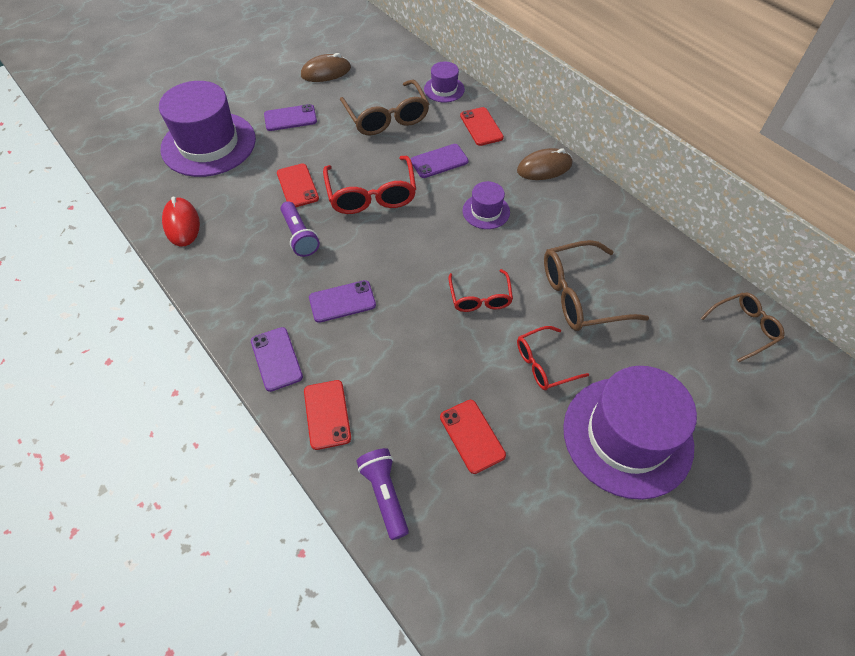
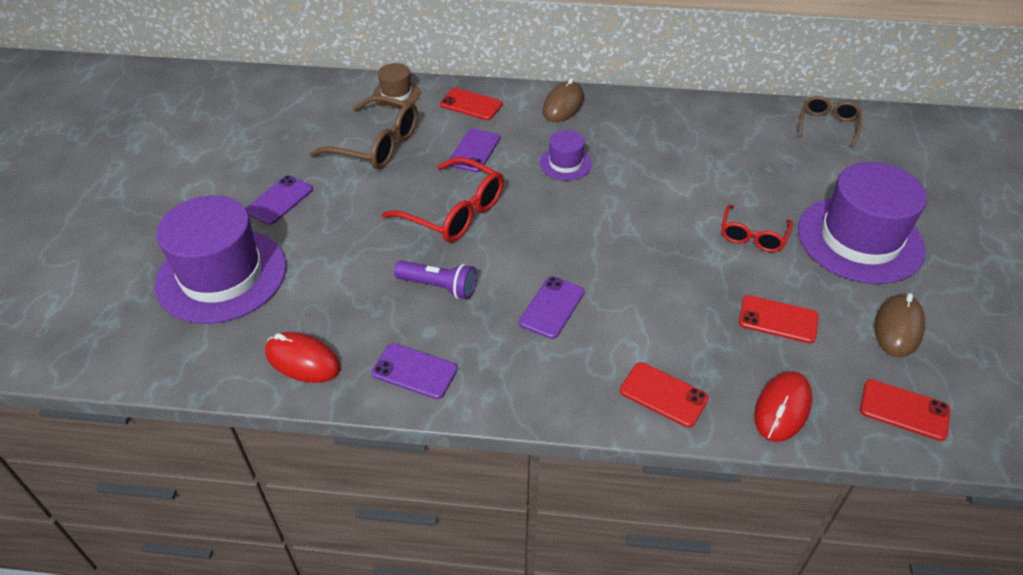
camera: 45 degrees left, 10 degrees down
(276, 359) = (563, 391): purple phone -> purple phone (414, 371)
(297, 186) = (374, 250): red phone -> red phone (904, 410)
(326, 72) = (257, 141): brown mouse -> brown mouse (898, 328)
(385, 494) = (782, 408): purple flashlight -> red mouse
(444, 89) = (396, 94): purple hat -> brown hat
(480, 297) = (649, 226): red glasses -> none
(581, 295) = (712, 174): brown glasses -> none

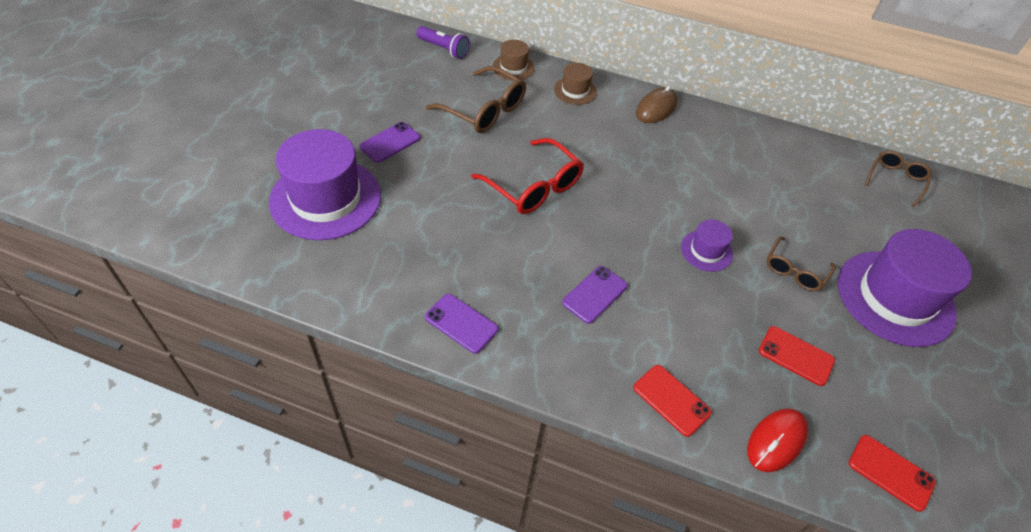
camera: 10 degrees right, 5 degrees up
(302, 360) = (371, 290): red mouse -> none
(439, 287) = (502, 252): purple flashlight -> purple flashlight (444, 49)
(471, 104) = (575, 91): red phone -> brown hat
(474, 151) = (566, 134): purple phone -> none
(565, 163) = (643, 163): purple hat -> purple hat (706, 251)
(753, 236) = (795, 270): red glasses -> brown glasses
(898, 328) = (907, 392): brown mouse -> none

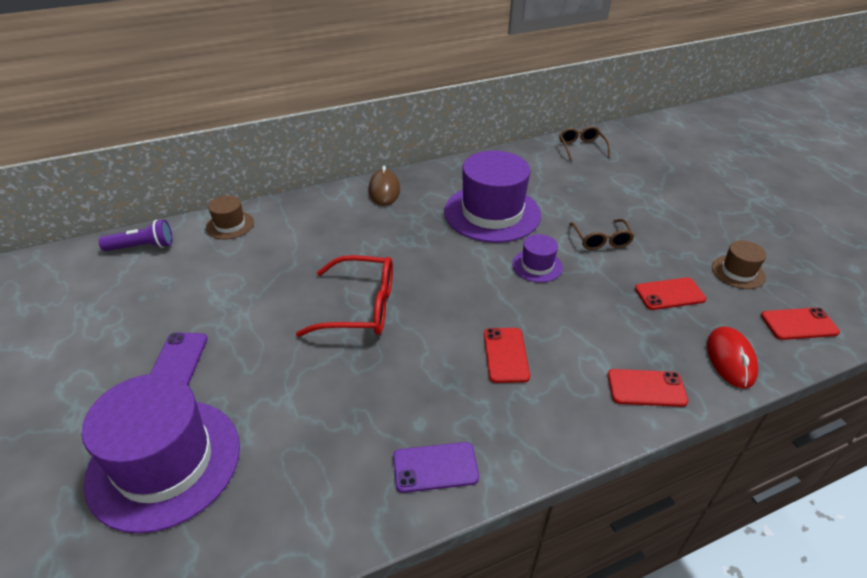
camera: 40 degrees left, 10 degrees down
(484, 110) = (242, 274): brown glasses -> none
(575, 91) = (306, 213): brown hat -> brown hat (738, 272)
(595, 294) = (506, 355): purple phone -> red phone
(895, 298) = (668, 217): purple hat -> purple hat (492, 213)

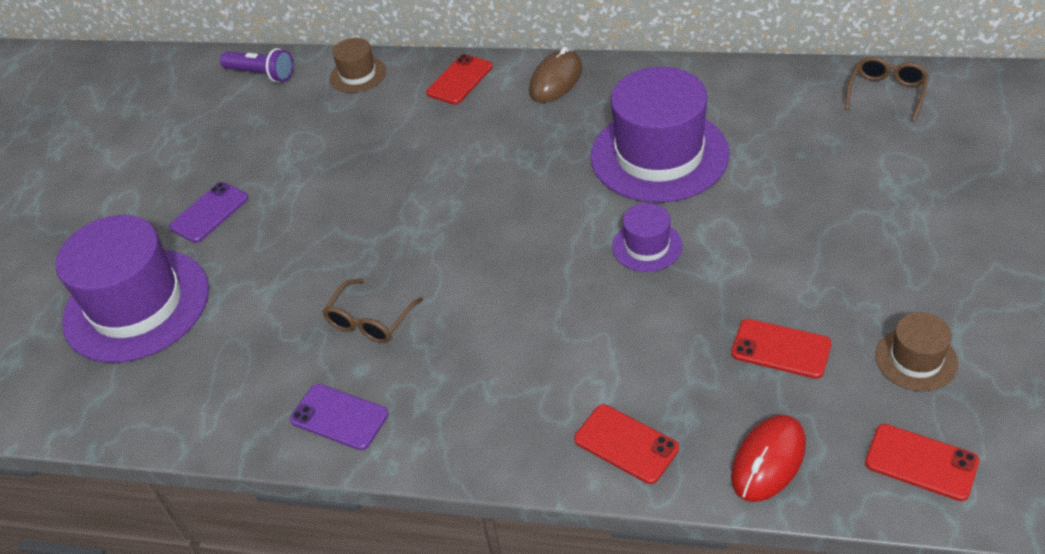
camera: 40 degrees right, 5 degrees up
(360, 307) = (408, 221): red glasses -> none
(506, 355) = (508, 337): red phone -> red phone (460, 80)
(601, 240) = (766, 242): brown glasses -> brown glasses (370, 320)

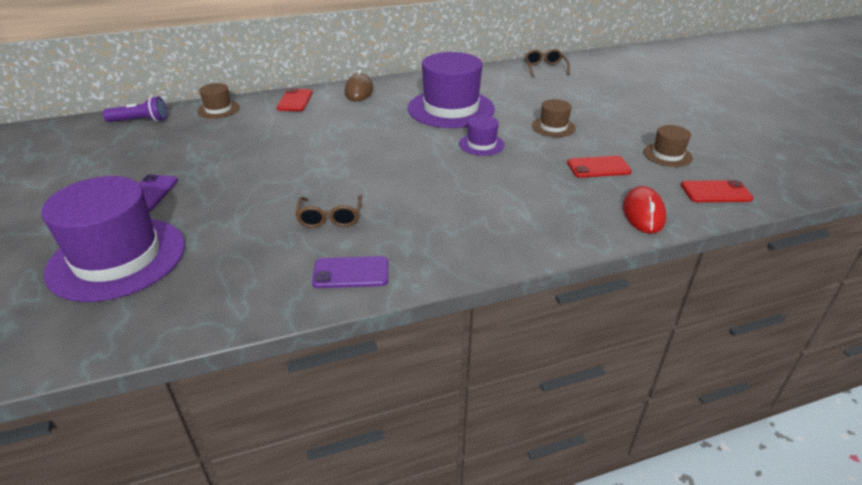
camera: 35 degrees left, 10 degrees down
(626, 444) = (558, 229): red phone -> none
(783, 241) = (553, 127): none -> brown hat

